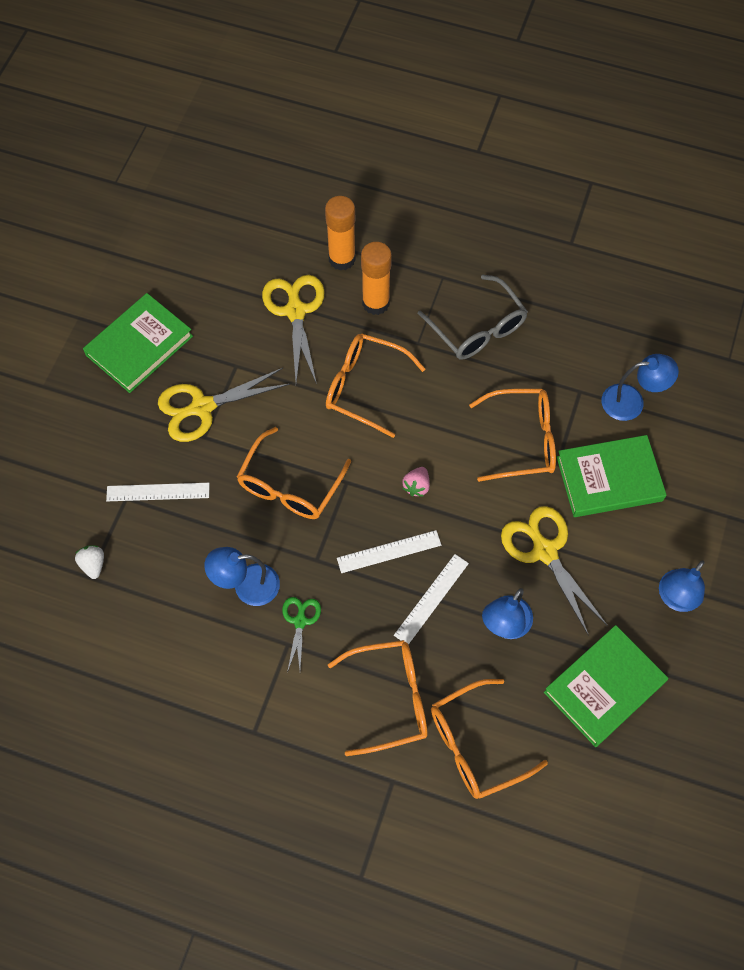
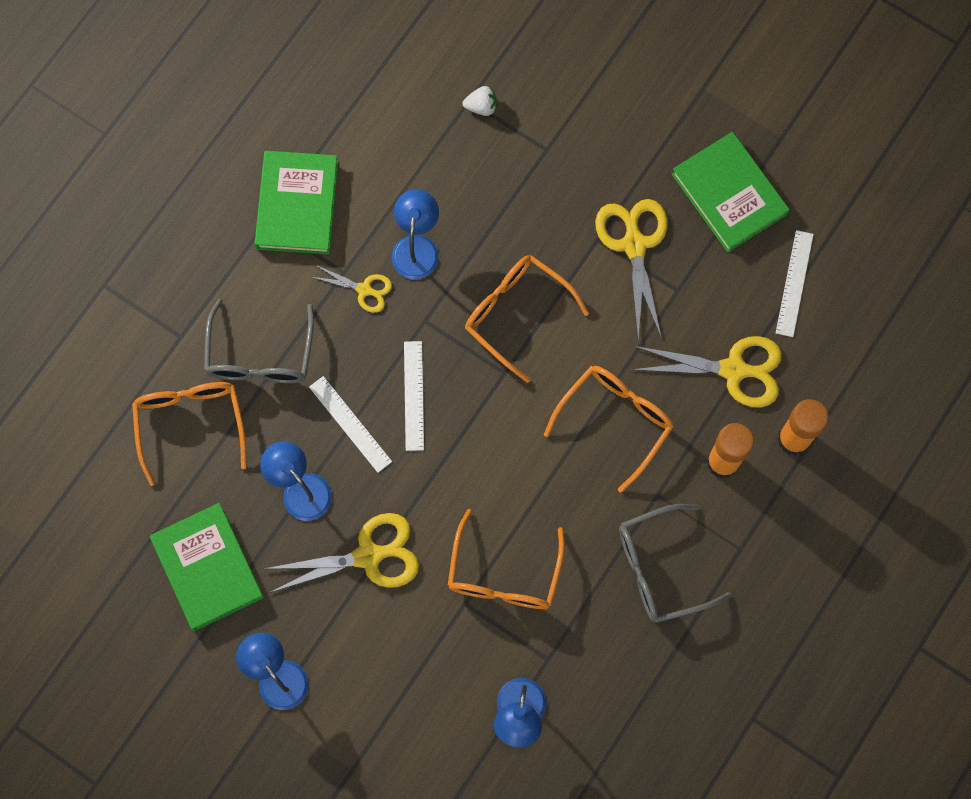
camera: 105 degrees right, 10 degrees up
(158, 492) = (545, 181): white ruler -> white ruler (794, 283)
(300, 621) = (364, 290): green scissors -> yellow scissors
(390, 699) = (260, 356): orange glasses -> grey glasses
(416, 486) = (480, 444): pink strawberry -> none
(609, 479) = (431, 654): green book -> green book (297, 205)

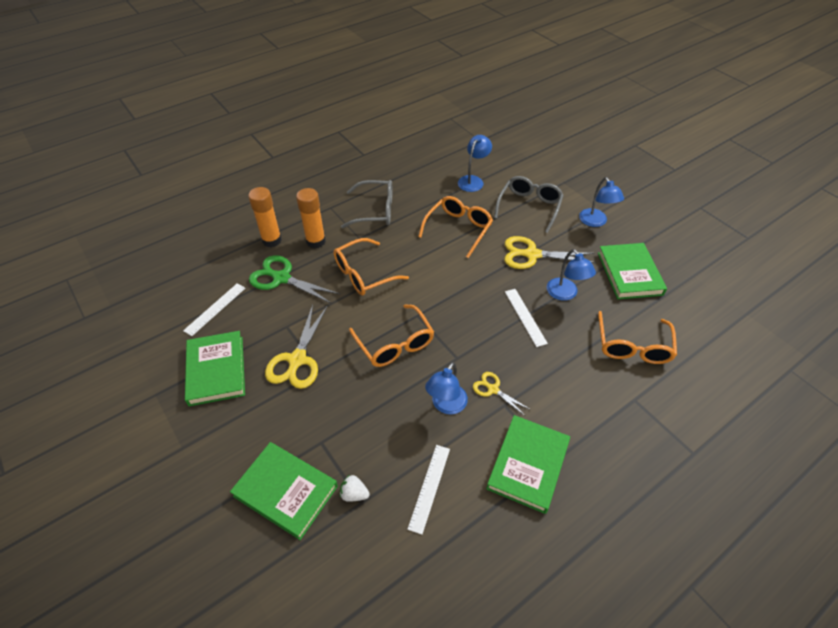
camera: 160 degrees left, 25 degrees down
(260, 356) = (577, 371): grey glasses -> grey glasses (529, 207)
(414, 395) = (479, 320): white ruler -> white ruler (429, 487)
(557, 84) = (286, 491): none -> green book
(734, 370) = (281, 278): yellow scissors -> green scissors

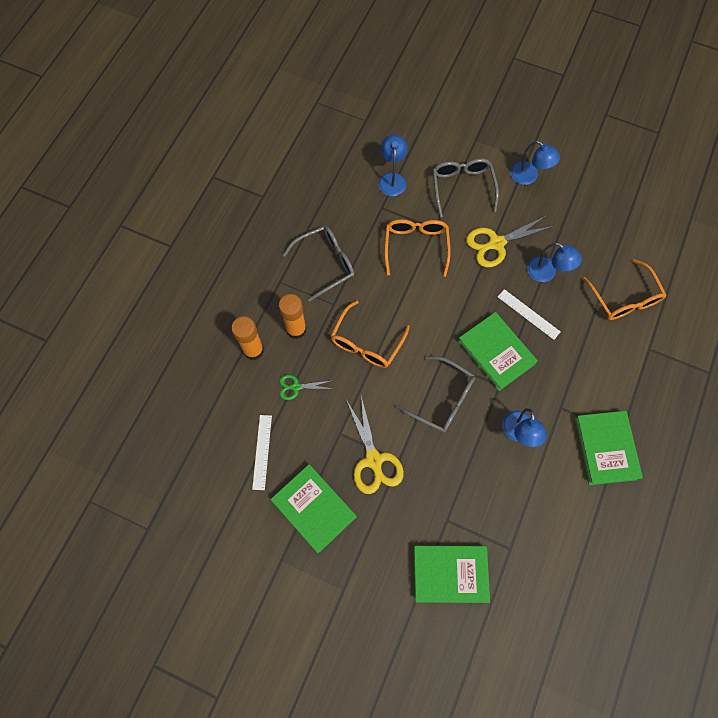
camera: 30 degrees left, 20 degrees up
(281, 278) = (296, 387): green scissors -> green scissors, size x0.55
(354, 494) = (500, 545): white strawberry -> none
(395, 344) = (442, 399): orange glasses -> grey glasses
(429, 487) = (549, 507): white ruler -> none
(493, 389) = (544, 398): yellow scissors -> none
(629, 273) = (585, 223): green book -> green book (496, 352)

